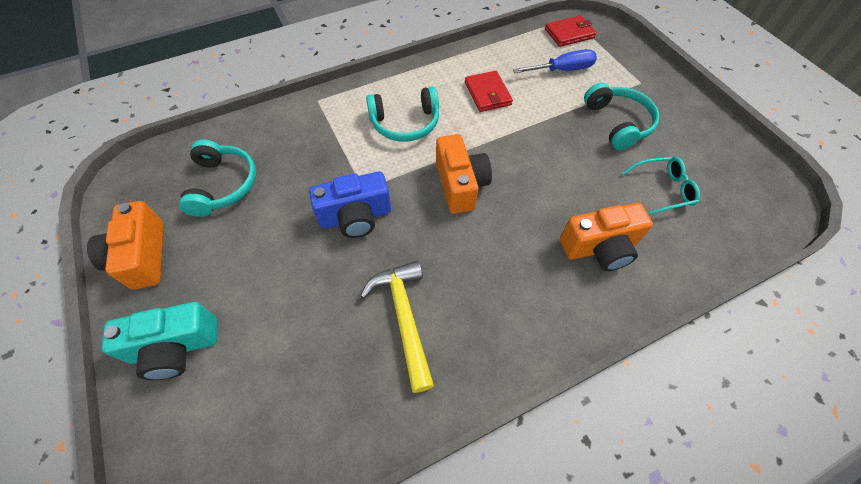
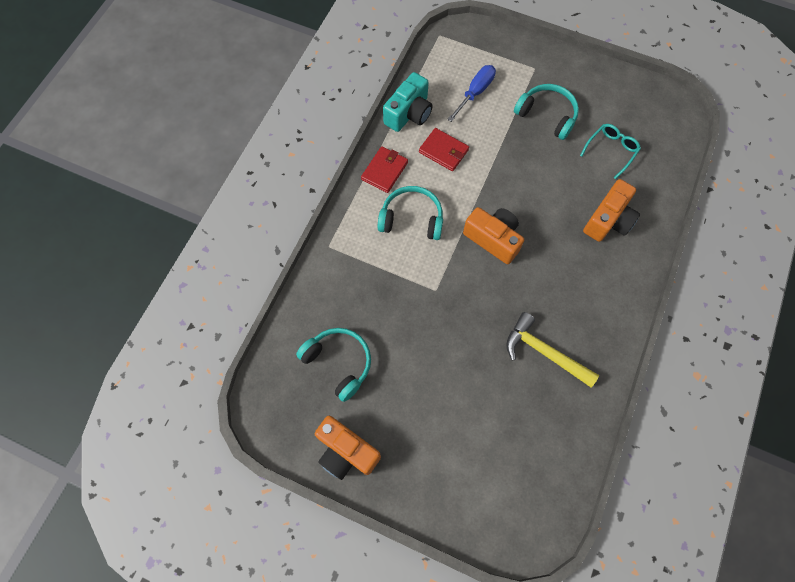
camera: 40 degrees left, 10 degrees up
(175, 347) = (436, 480): turquoise camera -> turquoise camera (409, 113)
(355, 216) = (451, 313): blue camera -> none
(405, 123) = (412, 218): turquoise headphones -> turquoise headphones turned 120 degrees counterclockwise
(569, 33) = (451, 52): red wallet -> red wallet (384, 171)

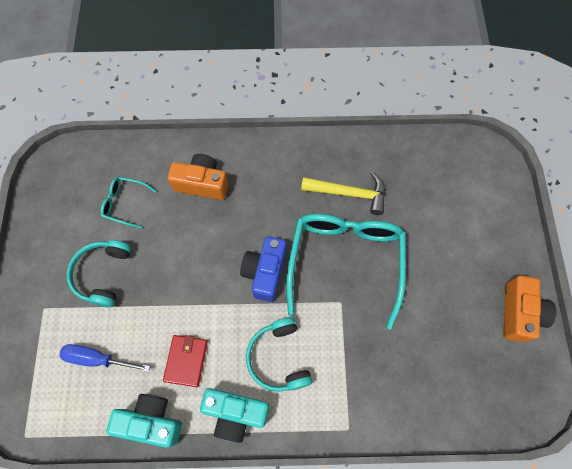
camera: 115 degrees left, 0 degrees up
(339, 363) = (453, 357): turquoise headphones -> none
(384, 171) = (235, 413): red wallet -> turquoise camera
(473, 313) = (345, 261): none -> turquoise glasses
(493, 239) = (265, 272): orange camera -> blue camera
(544, 352) = (349, 193): yellow hammer -> yellow hammer turned 90 degrees counterclockwise

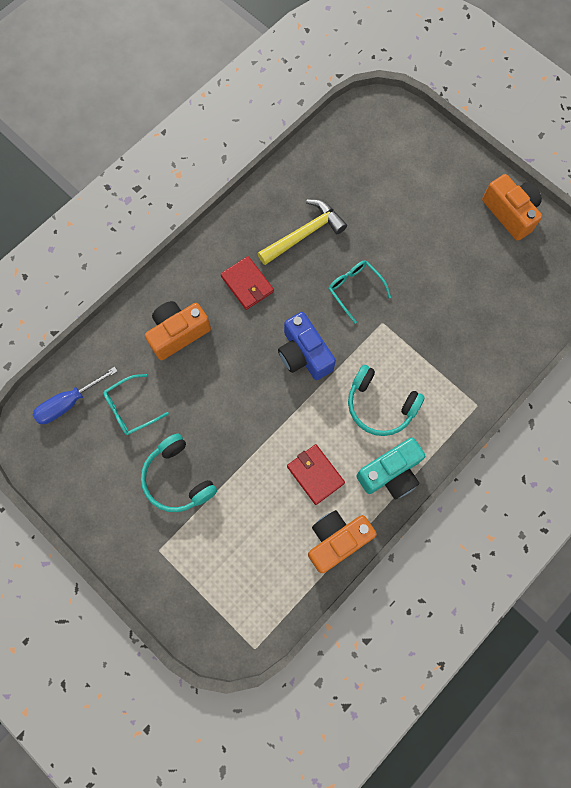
camera: 45 degrees left, 5 degrees up
(98, 359) = (246, 541): blue screwdriver -> blue screwdriver (69, 402)
(151, 421) = (336, 540): turquoise camera -> orange camera
(277, 192) = (247, 284): none -> red wallet
(345, 261) = (354, 289): turquoise glasses -> turquoise glasses, size x0.44

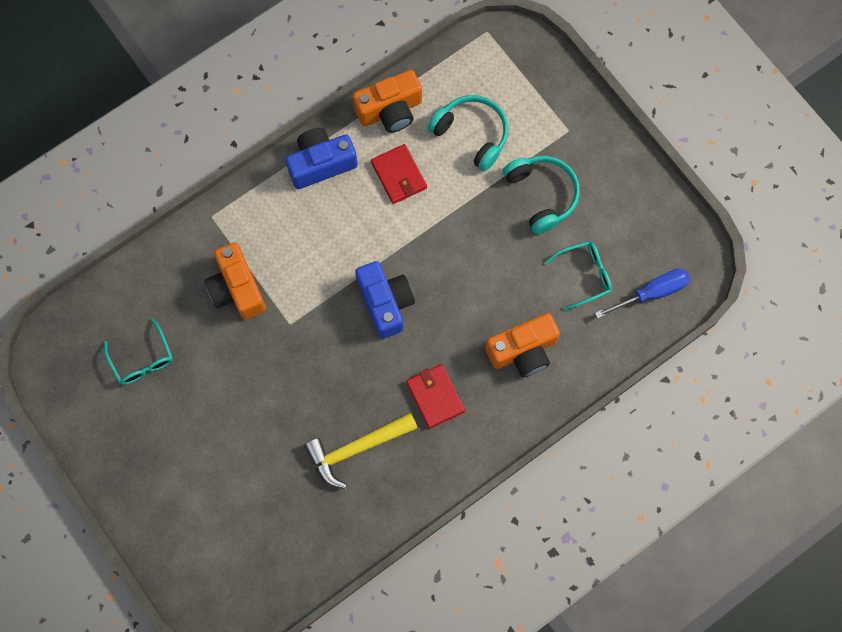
camera: 170 degrees left, 0 degrees up
(354, 289) = (312, 369): turquoise glasses -> turquoise glasses (142, 360)
(380, 405) = (315, 233): turquoise headphones -> turquoise headphones (472, 134)
(390, 473) = (321, 164): turquoise camera -> blue camera
(510, 213) = (103, 433): orange camera -> orange camera (237, 289)

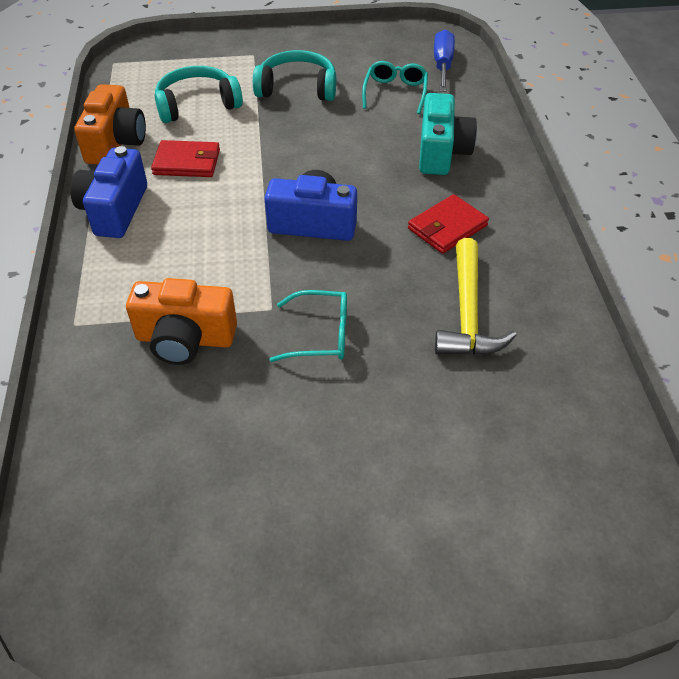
camera: 60 degrees left, 25 degrees down
(142, 360) = (190, 484): turquoise glasses -> turquoise glasses (321, 335)
(435, 396) = (447, 227): red wallet -> red wallet turned 45 degrees counterclockwise
(523, 351) = (441, 152): orange camera -> turquoise camera

